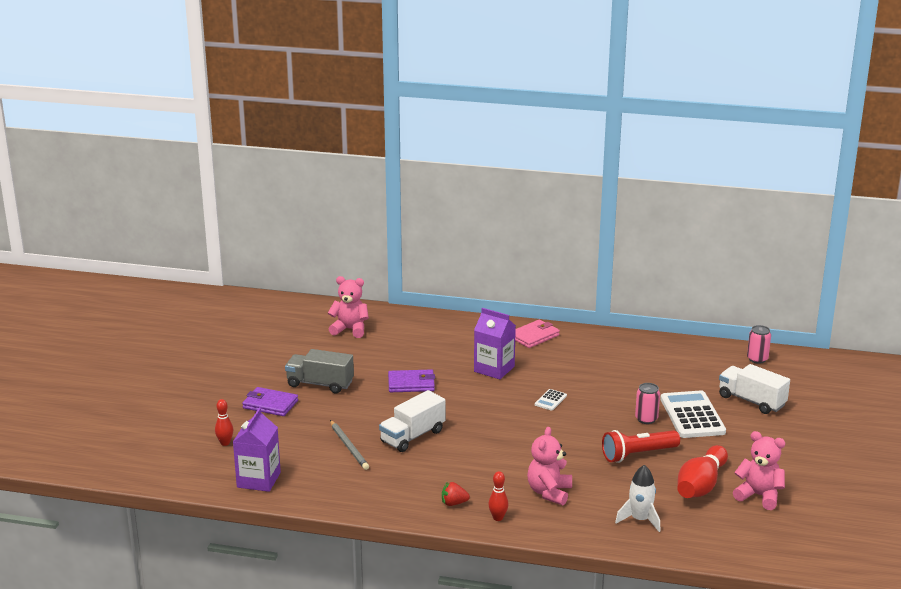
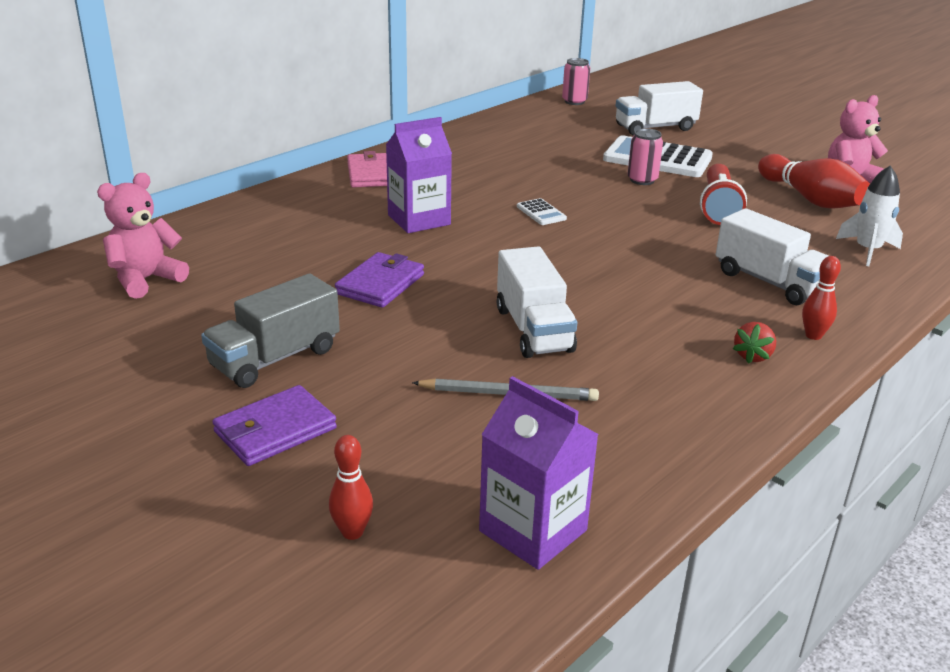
camera: 60 degrees left, 5 degrees up
(549, 492) = (769, 282): pink teddy bear -> white truck

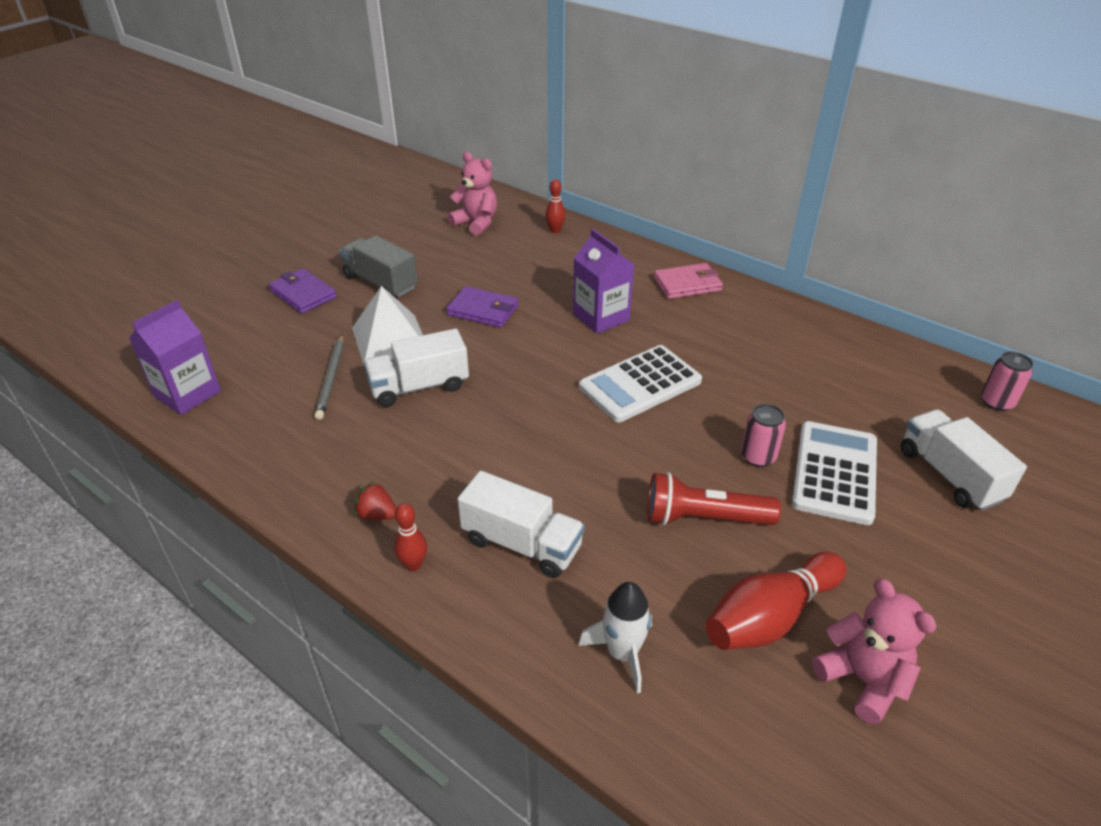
camera: 85 degrees right, 10 degrees up
(352, 532) = (206, 331): red bowling pin -> red bowling pin (555, 230)
(426, 350) = (389, 339): none -> white pyramid
(541, 213) = (640, 384): white calculator -> white calculator, size x2.24
(769, 282) = (522, 544): white truck -> white truck turned 105 degrees counterclockwise

